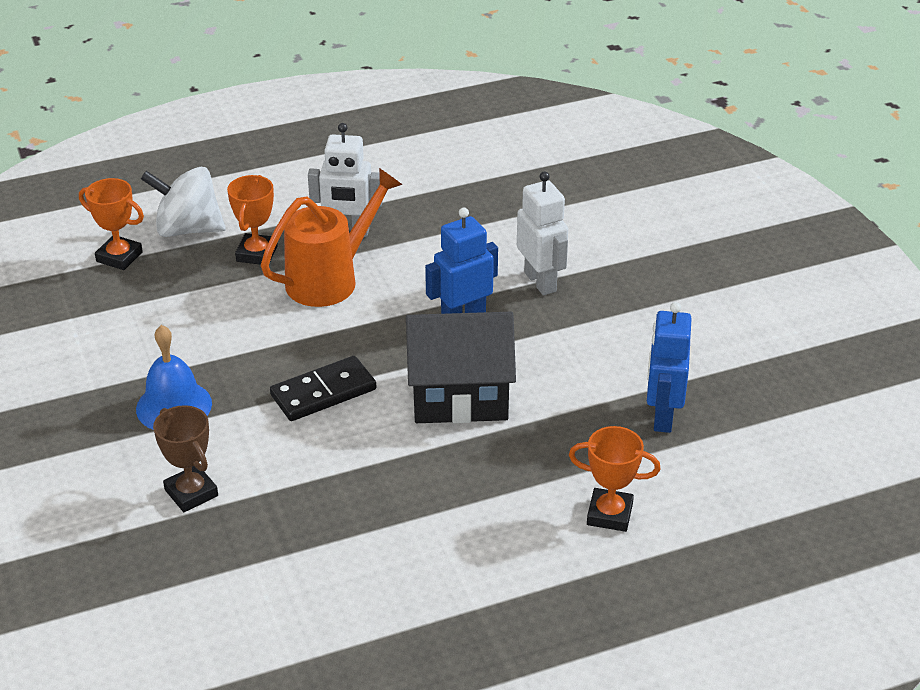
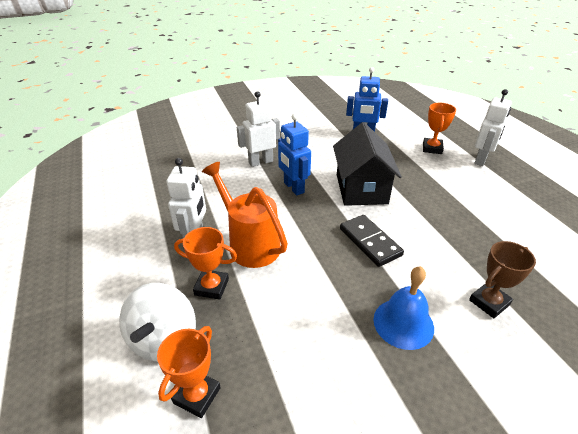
camera: 90 degrees left, 0 degrees up
(568, 584) = (481, 159): none -> white robot

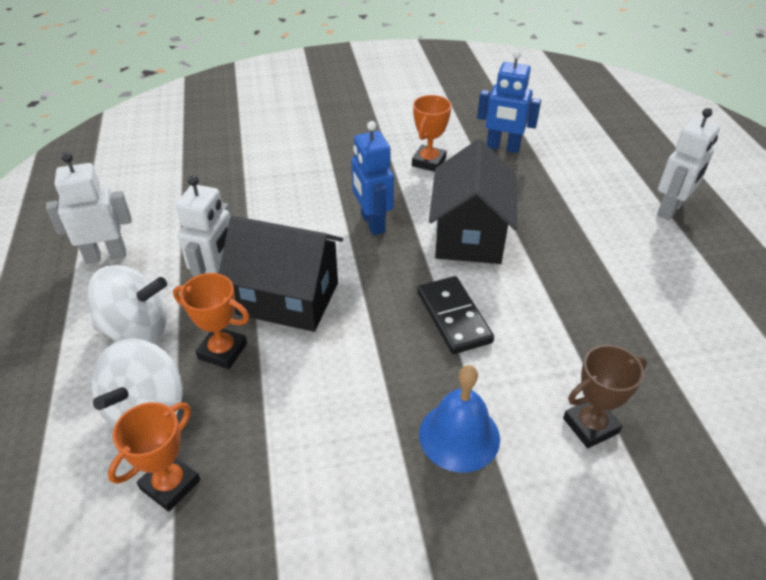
camera: 10 degrees right, 5 degrees up
(141, 280) = (136, 330): none -> white spinning top
(249, 244) = (288, 298): orange watering can -> black house
(260, 162) = (337, 178): white robot -> white robot (106, 255)
(432, 148) = (600, 183): orange trophy -> orange trophy (428, 162)

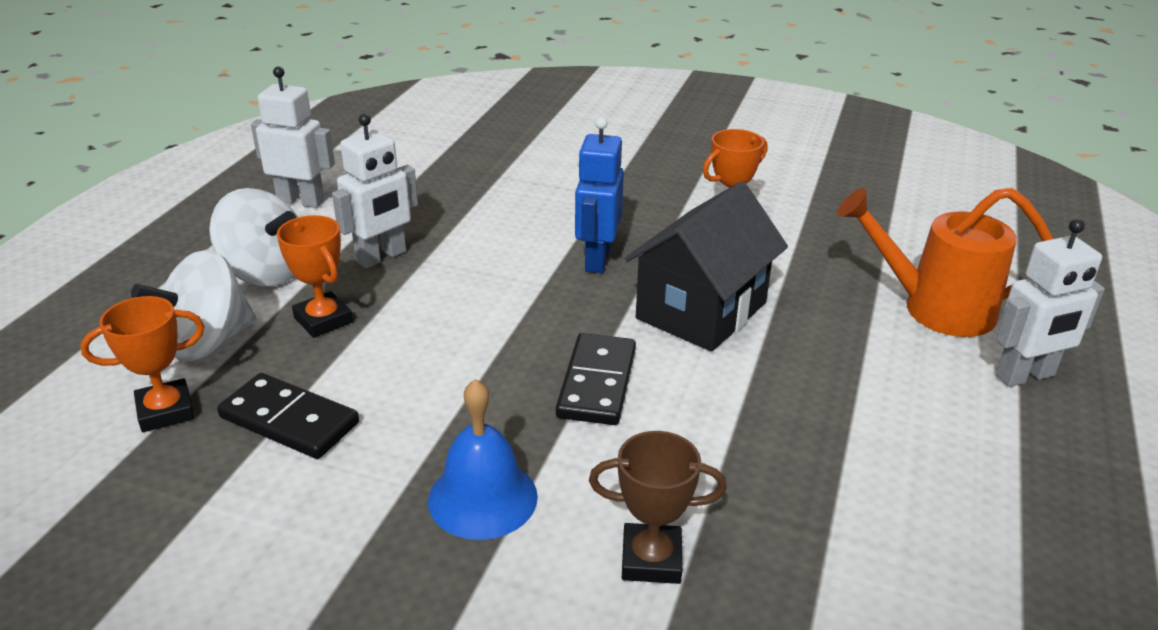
camera: 30 degrees right, 10 degrees down
(275, 444) = (289, 420): none -> black domino
(288, 298) = (433, 298): black house -> none
(503, 147) = (843, 234): blue robot -> none
(592, 182) = (934, 308): none -> orange watering can

